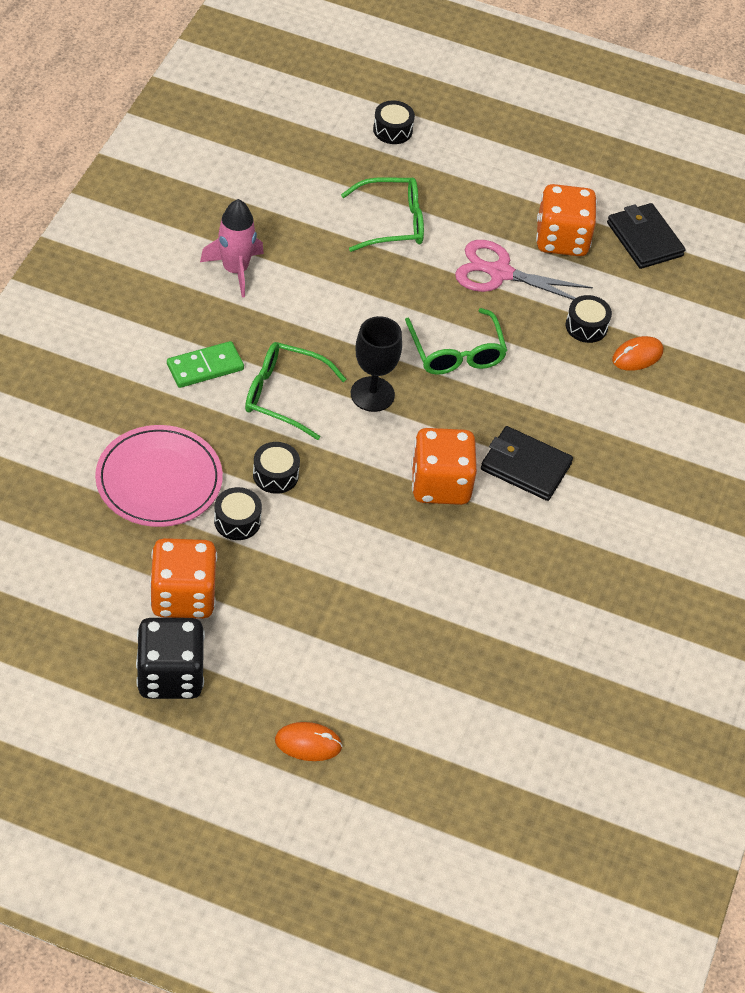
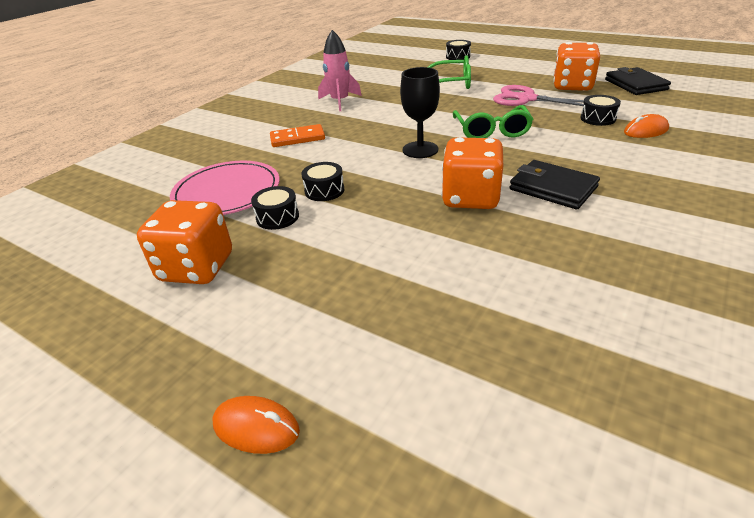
camera: 20 degrees right, 15 degrees down
(170, 676) = (138, 335): black dice -> none
(205, 367) = (297, 138): green domino -> orange domino
(283, 395) = (349, 150): green glasses -> none

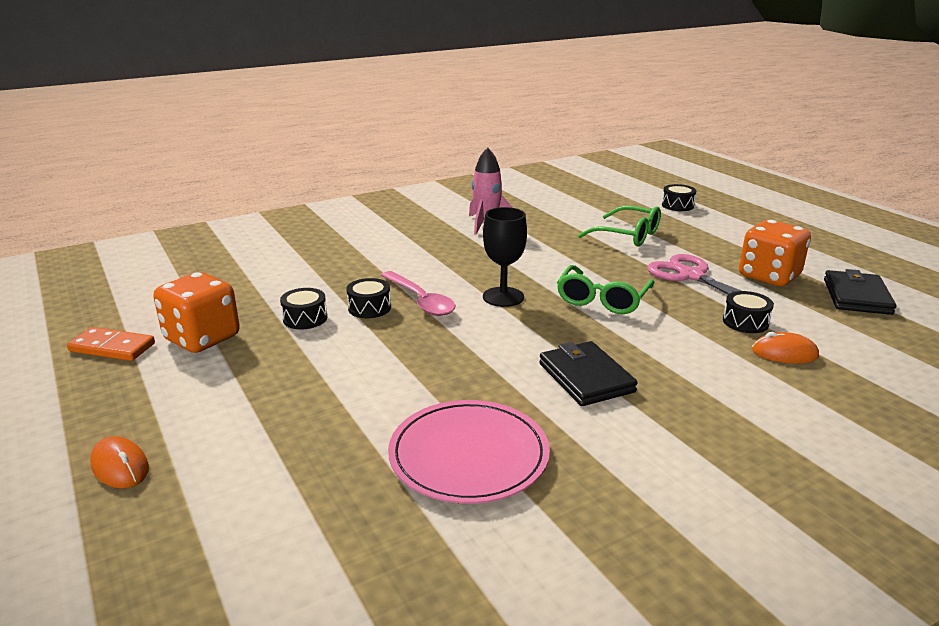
camera: 25 degrees right, 10 degrees down
(227, 192) = (290, 283): pink plate -> pink plate (468, 455)
(297, 138) = (403, 251): orange domino -> orange domino (112, 347)
(360, 172) = (421, 301): none -> pink spoon
(470, 198) = (491, 359): orange dice -> none

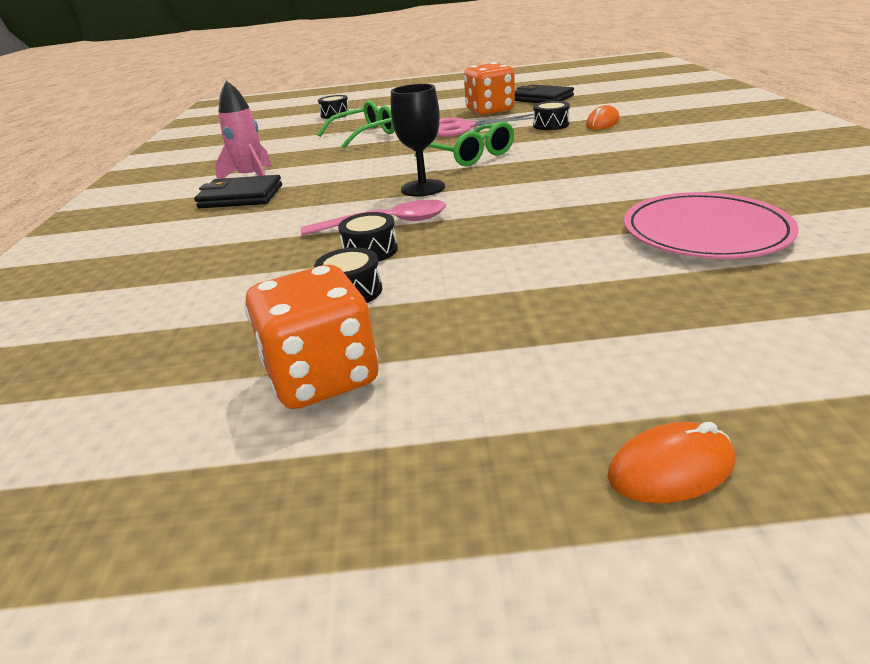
camera: 60 degrees left, 5 degrees up
(112, 347) = (252, 484): orange domino -> none
(586, 378) = (598, 177): black wallet -> black wallet (241, 197)

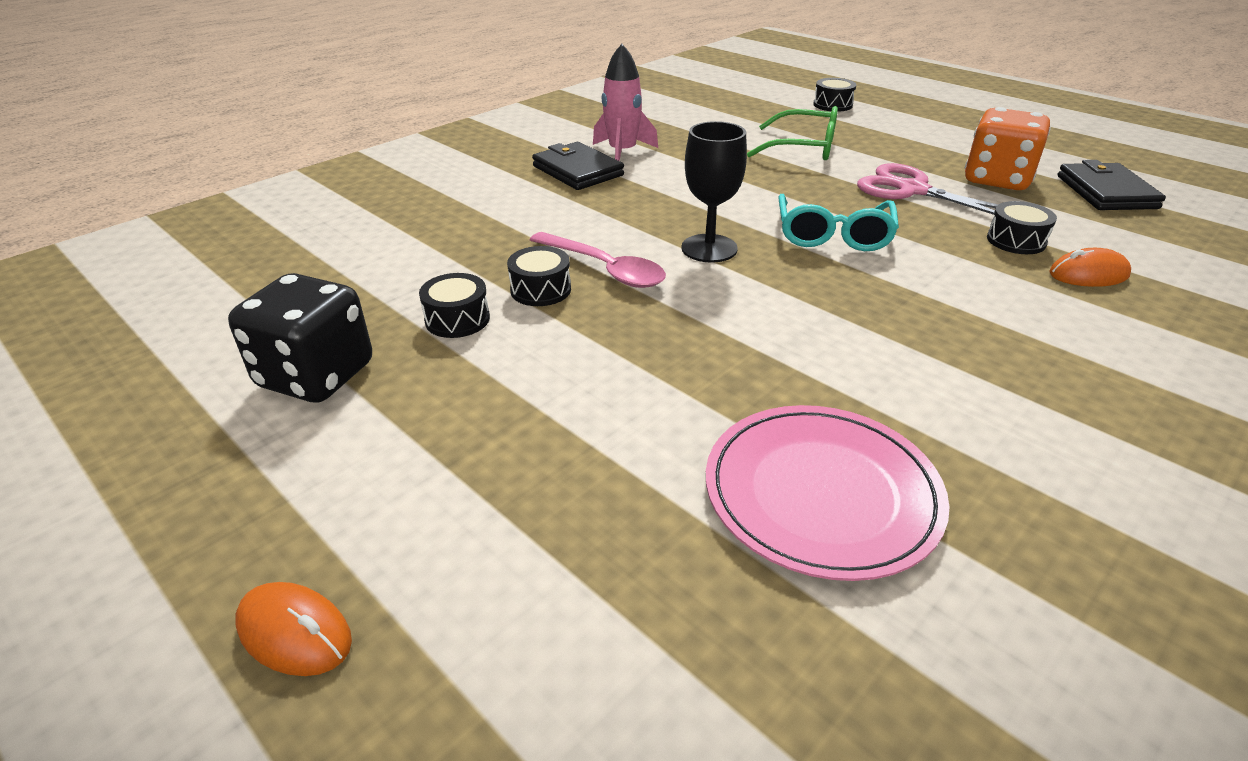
camera: 45 degrees right, 5 degrees up
(322, 377) = (316, 376): orange dice -> black dice
(471, 156) = (833, 235): green glasses -> turquoise glasses

